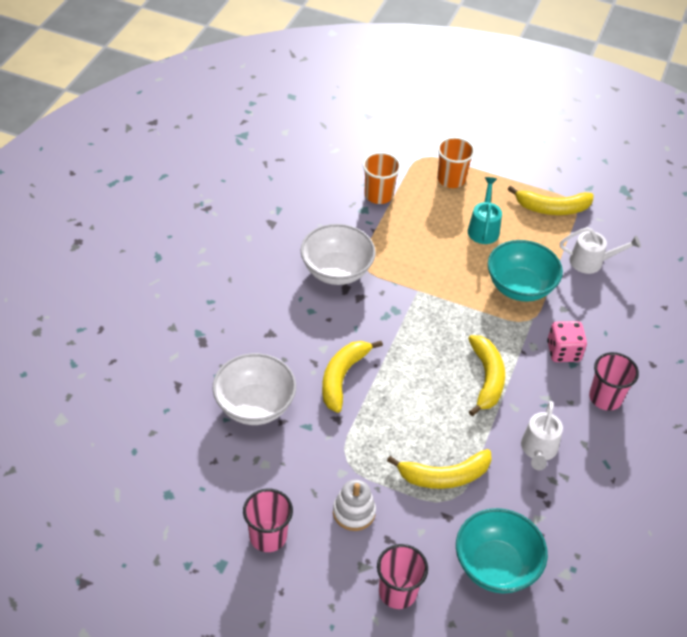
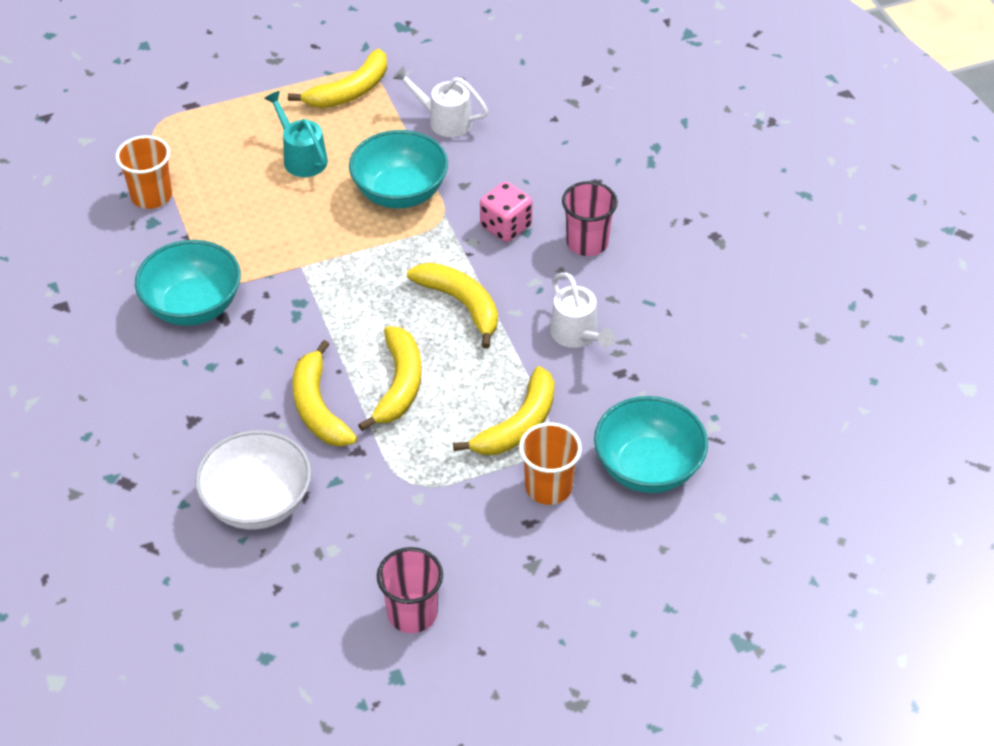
camera: 40 degrees left, 0 degrees up
(336, 271) = (193, 306): white bowl -> turquoise bowl
(354, 512) = (470, 524): white stacking toy -> none
(397, 592) = (587, 561): pink cup -> none
(400, 398) = (399, 384): none -> yellow banana
(451, 179) = (213, 128): orange cup -> orange cup (548, 487)
(592, 262) = (443, 120): white watering can -> white watering can turned 120 degrees counterclockwise

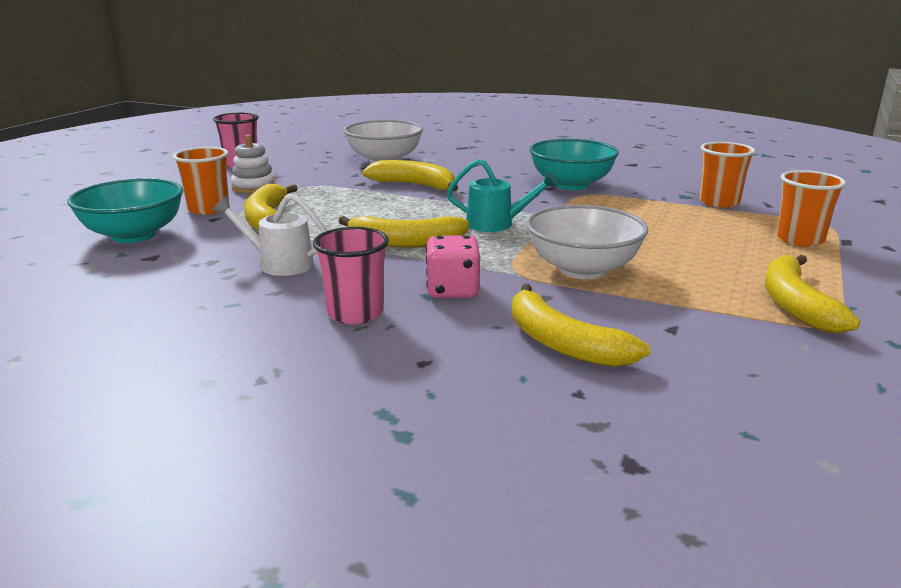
camera: 135 degrees right, 25 degrees down
(212, 125) = (800, 239): none -> orange cup
(301, 157) = (700, 253): turquoise watering can -> turquoise watering can (497, 224)
(399, 384) = (381, 205): yellow banana -> yellow banana (562, 343)
(400, 192) = (582, 269): turquoise bowl -> white bowl
(443, 120) = (672, 328): white watering can -> none
(463, 518) = (254, 187): none -> white stacking toy

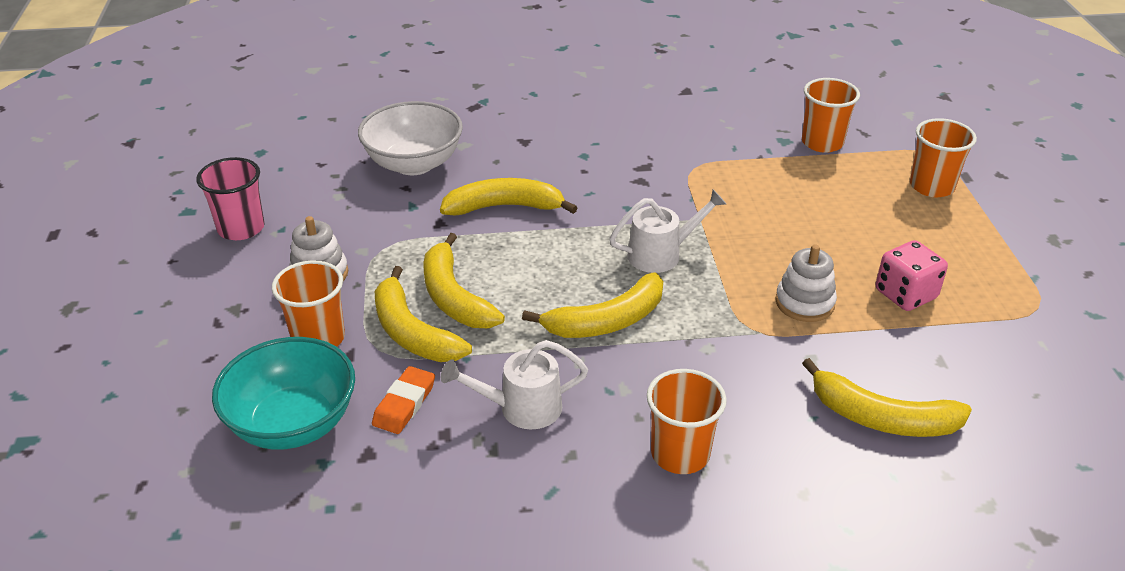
camera: 30 degrees left, 15 degrees up
(210, 244) = (404, 404): none -> orange eraser
(355, 313) = (680, 454): pink cup -> orange cup
(452, 290) = (728, 381): pink dice -> pink dice (905, 294)
(497, 224) = (662, 254): turquoise watering can -> white watering can
(571, 184) = (663, 153): turquoise bowl -> none
(582, 269) = (804, 303): white bowl -> white stacking toy
(795, 305) = (998, 289): yellow banana -> yellow banana (454, 297)

